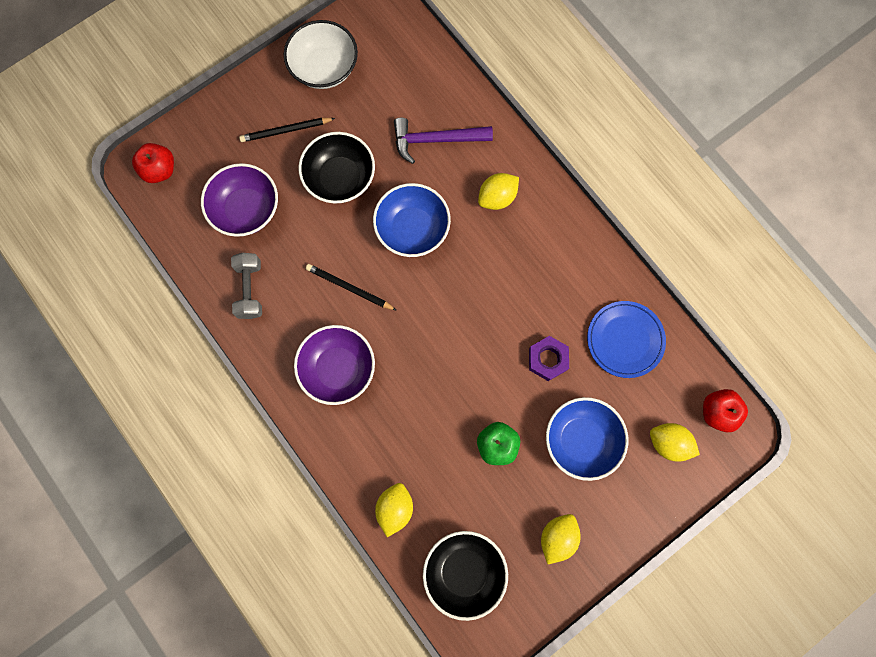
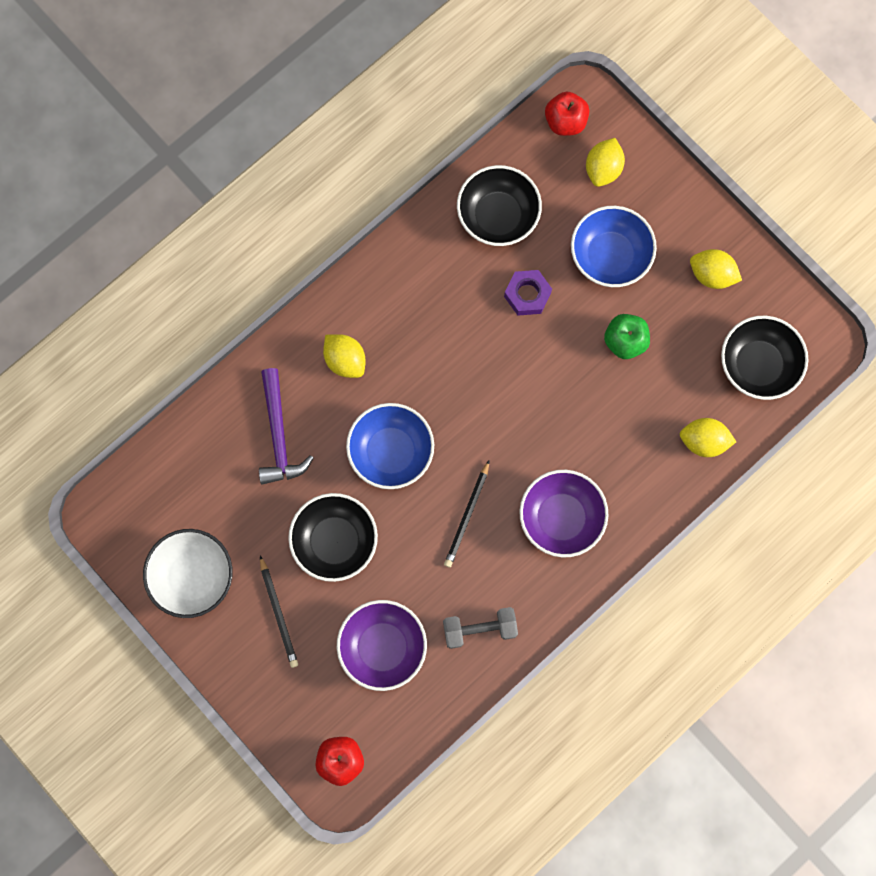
camera: 95 degrees left, 0 degrees up
(625, 340) = (498, 216): blue plate -> black bowl

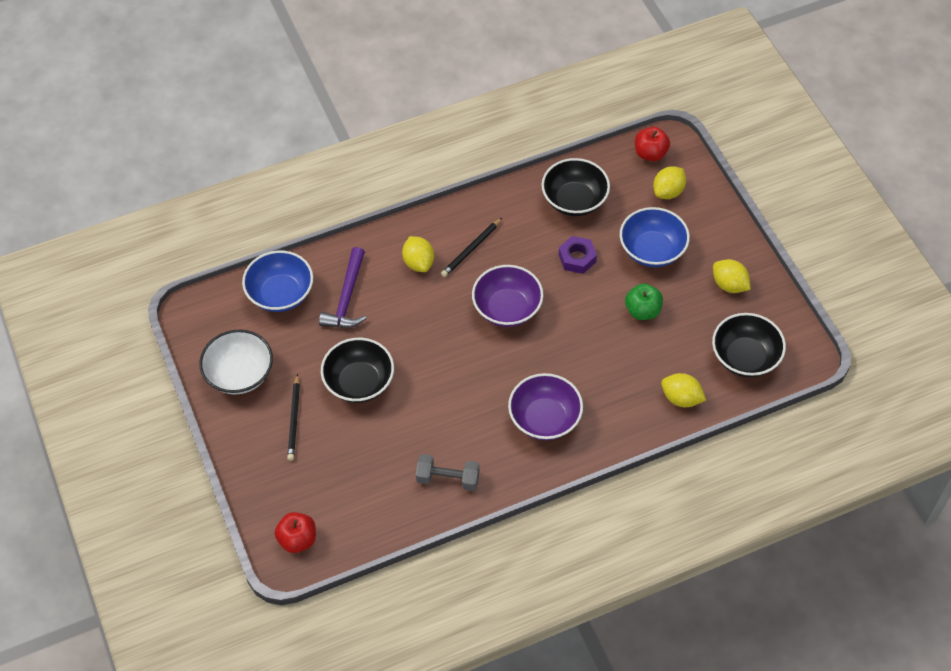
camera: 20 degrees right, 20 degrees down
(382, 647) = (365, 468): purple bowl -> purple bowl (507, 308)
(391, 452) = (428, 334): blue bowl -> blue bowl (280, 294)
(467, 516) = (470, 395): black pencil -> black pencil (471, 249)

